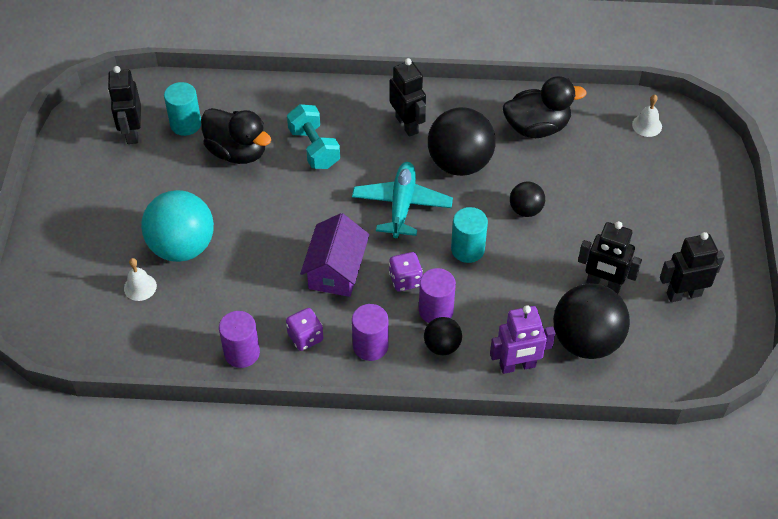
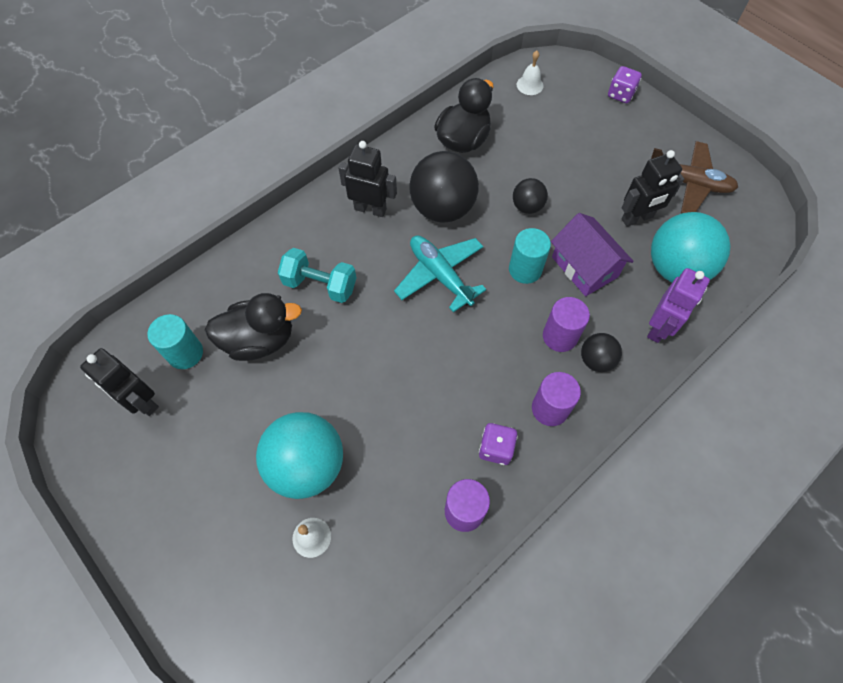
camera: 45 degrees left, 10 degrees up
(336, 270) = (454, 371): purple house -> purple house (584, 267)
(405, 280) = (511, 332): purple dice -> purple dice (620, 94)
(586, 341) = (676, 268): black ball -> turquoise ball
(683, 294) = (688, 183): black robot -> brown plane

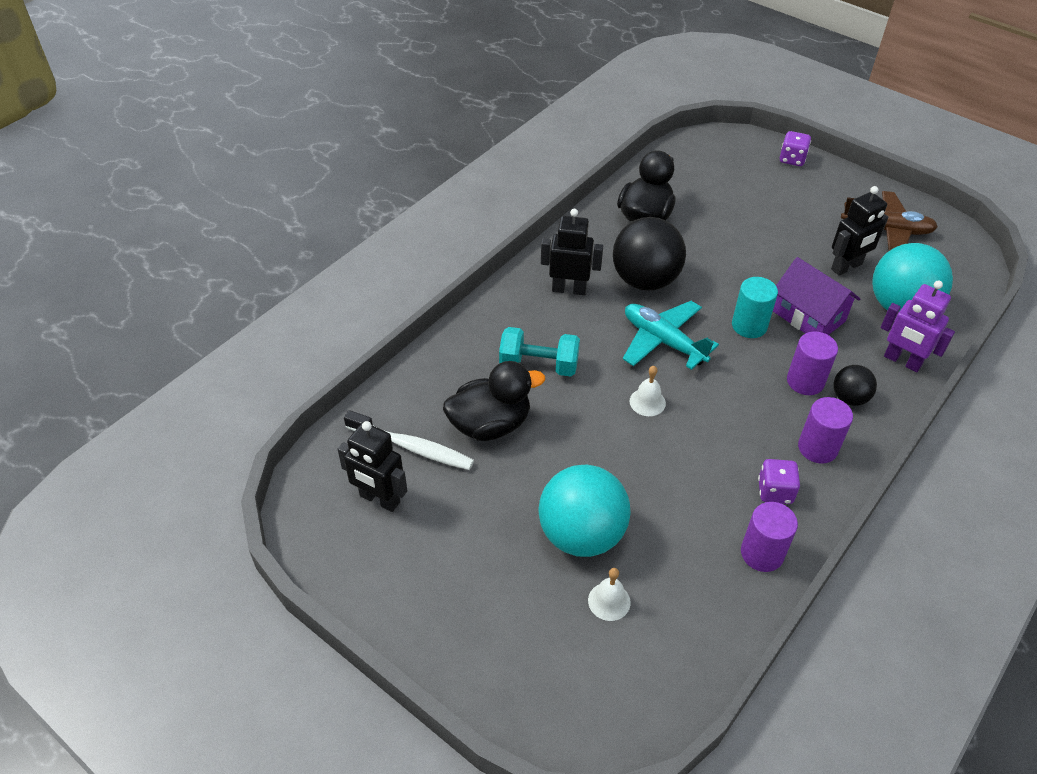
camera: 10 degrees left, 15 degrees down
(185, 353) = (412, 447): turquoise cylinder -> white toothbrush
(527, 207) = (732, 269): black ball -> none
(530, 85) = (697, 160): white bell -> white bell (647, 402)
(659, 327) = (902, 361): purple robot -> purple robot turned 105 degrees clockwise

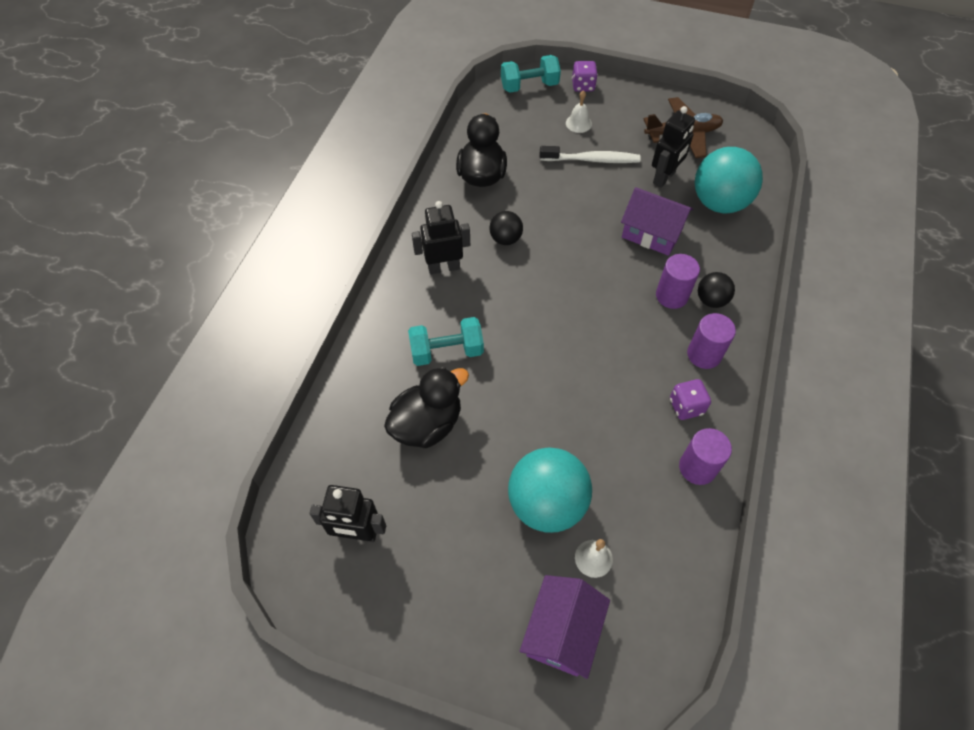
camera: 20 degrees left, 10 degrees up
(412, 447) = (366, 471): white toothbrush -> white toothbrush (592, 160)
(545, 657) = (562, 632): none -> purple house
(645, 280) = (505, 239): black ball -> black ball, size x0.51
(647, 402) = (552, 357): white bell -> white bell (578, 123)
(663, 341) = (543, 294): turquoise plane -> none
(732, 146) = (529, 86): none -> turquoise dumbbell
(749, 326) = (608, 257): turquoise cylinder -> none
(902, 361) = (738, 253): purple robot -> none

